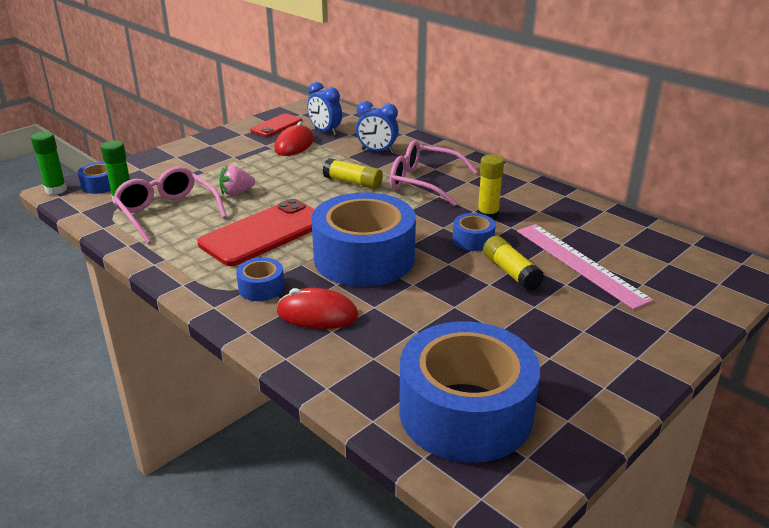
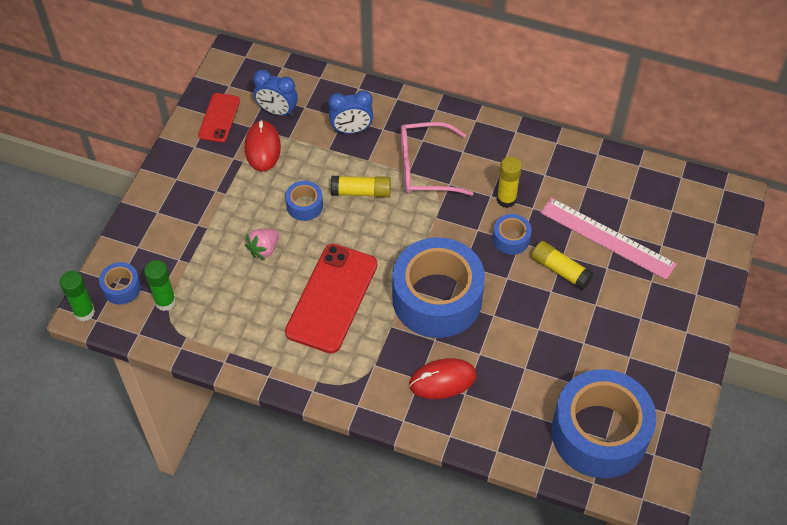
camera: 25 degrees left, 25 degrees up
(167, 213) = (223, 304): pink glasses -> none
(261, 288) = (379, 368): blue tape -> blue tape (304, 205)

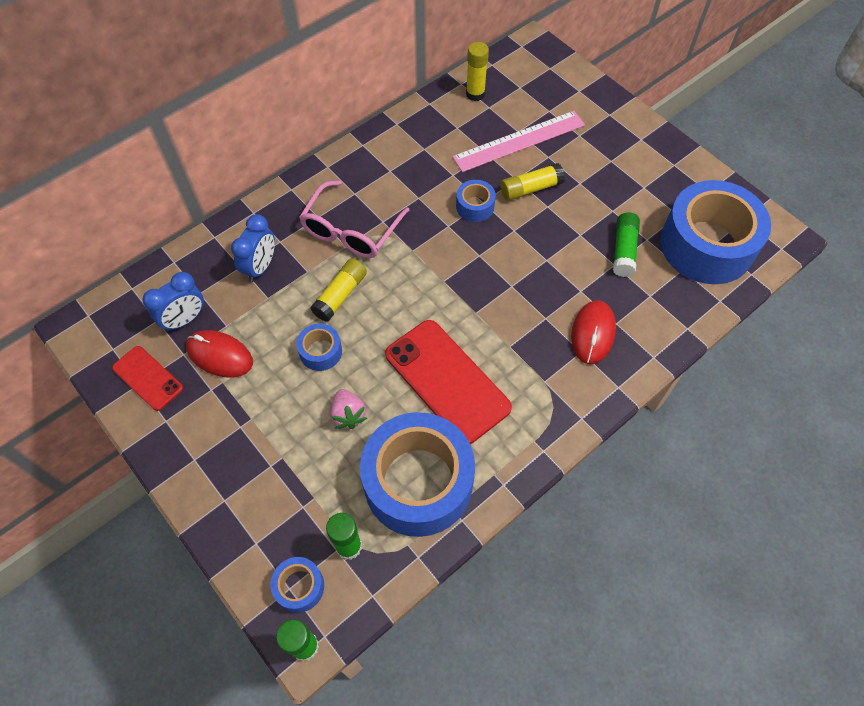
camera: 60 degrees left, 5 degrees up
(437, 298) = (502, 293): blue tape -> blue tape (418, 482)
(506, 199) = (431, 188): yellow glue stick -> yellow glue stick (475, 94)
(545, 369) = (623, 250): none -> green glue stick

